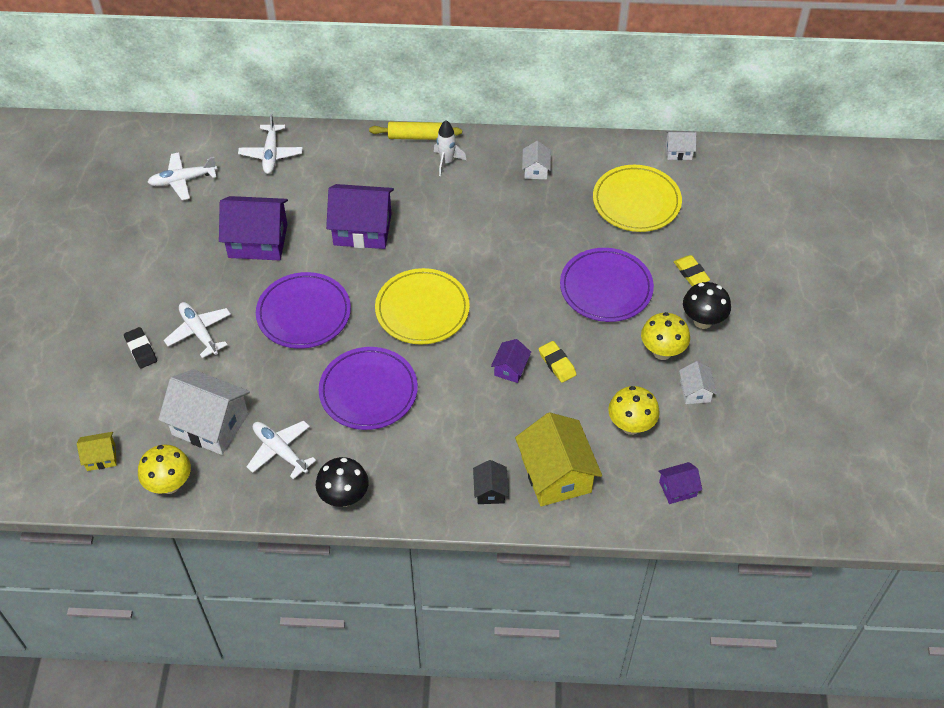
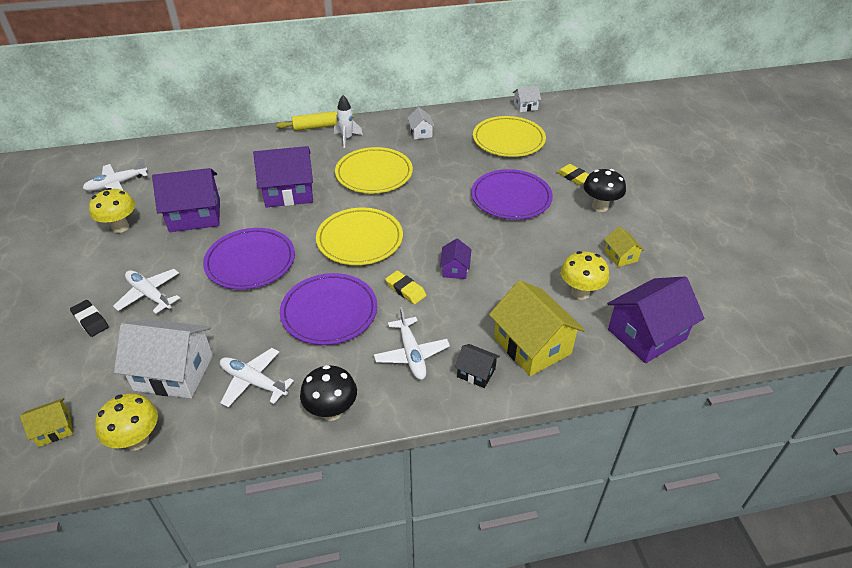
camera: 15 degrees left, 10 degrees down
(271, 154) = (195, 155): white plane -> white plane (411, 354)
(463, 222) = (374, 174): none -> yellow plate
(490, 490) = (476, 373): black house -> black house turned 45 degrees counterclockwise
(557, 364) = (494, 258): yellow eraser -> yellow eraser (405, 290)
(662, 352) = (578, 233): yellow mushroom -> yellow mushroom (120, 227)
(677, 489) = (646, 334): purple house -> purple house, size x2.02
(695, 391) = (620, 256): white house -> yellow house

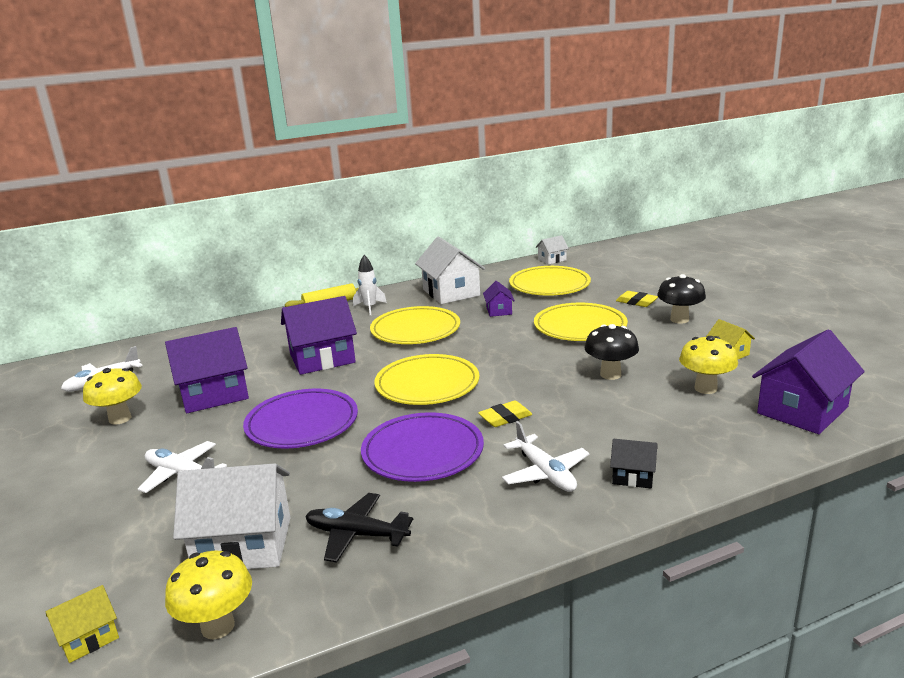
camera: 10 degrees left, 20 degrees down
(90, 320) = (107, 512): black eraser -> none
(253, 382) = (356, 534): white plane -> black plane
(331, 411) = (474, 545): black mushroom -> black mushroom (610, 374)
(405, 290) = (505, 418): yellow eraser -> yellow eraser turned 60 degrees counterclockwise
(421, 133) = (451, 292): white house -> white house, size x2.02
(455, 269) = (552, 391): purple house -> purple house (499, 311)
(511, 198) = (580, 327): purple plate -> yellow plate
(532, 345) = (682, 441): yellow house -> none

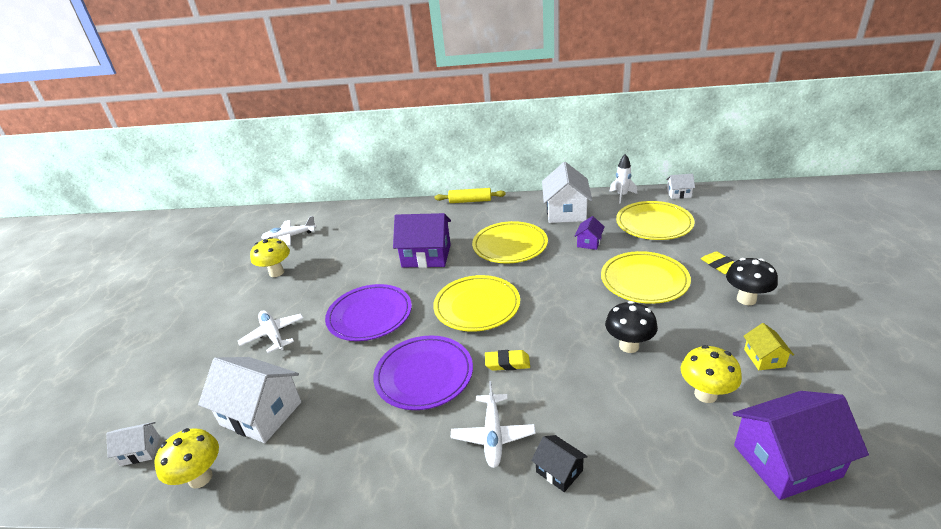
camera: 30 degrees right, 10 degrees up
(88, 638) = (140, 451): yellow house -> white house
(214, 394) = (339, 268): purple house -> none
(356, 534) = (326, 437): black plane -> none
(370, 307) = (494, 212): white rocket -> white rocket (622, 196)

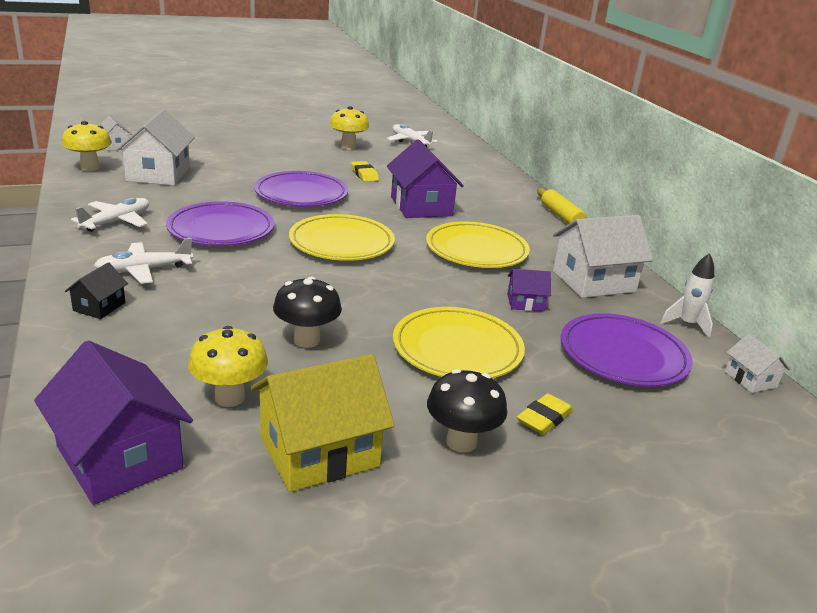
camera: 60 degrees right, 5 degrees down
(273, 335) = (257, 161): white plane -> white plane (117, 222)
(507, 363) = (251, 268): yellow eraser -> yellow eraser (364, 174)
(654, 224) = (623, 355): yellow plate -> purple plate
(764, 358) = (319, 451): yellow house -> yellow house, size x2.02

